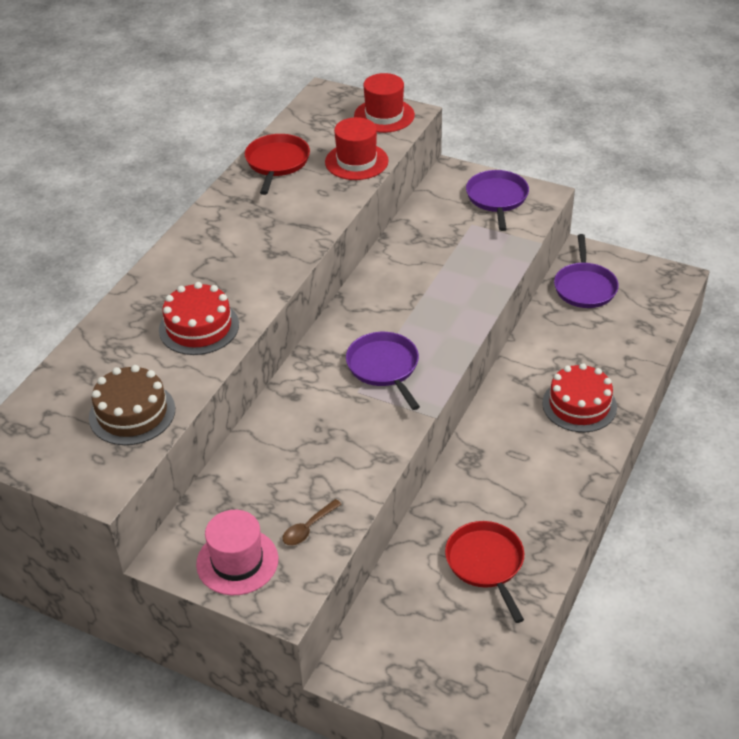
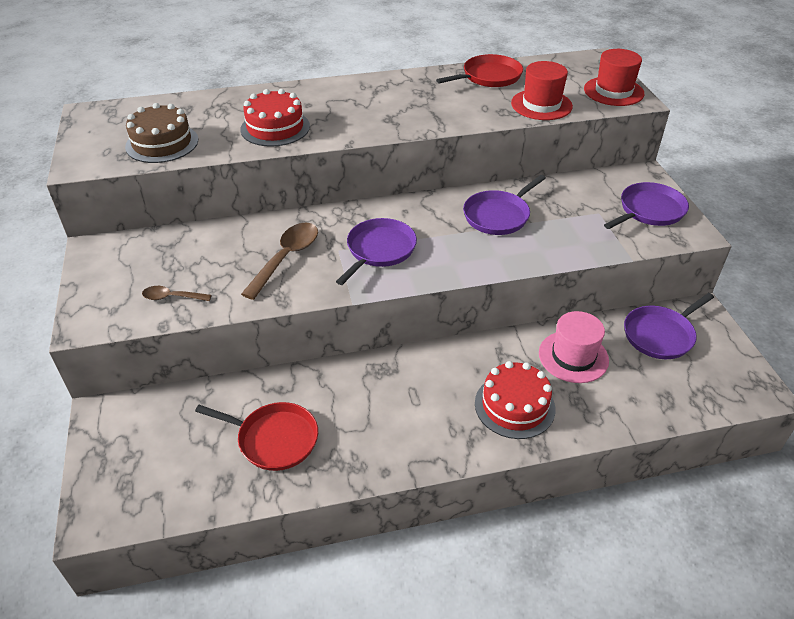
camera: 50 degrees right, 0 degrees up
(237, 561) = (112, 280): pink hat -> pink hat (573, 356)
(333, 429) = (286, 258): none -> brown spoon
(415, 277) = (498, 215): none -> purple pan
(486, 563) = (274, 439): red pan -> red pan turned 75 degrees clockwise

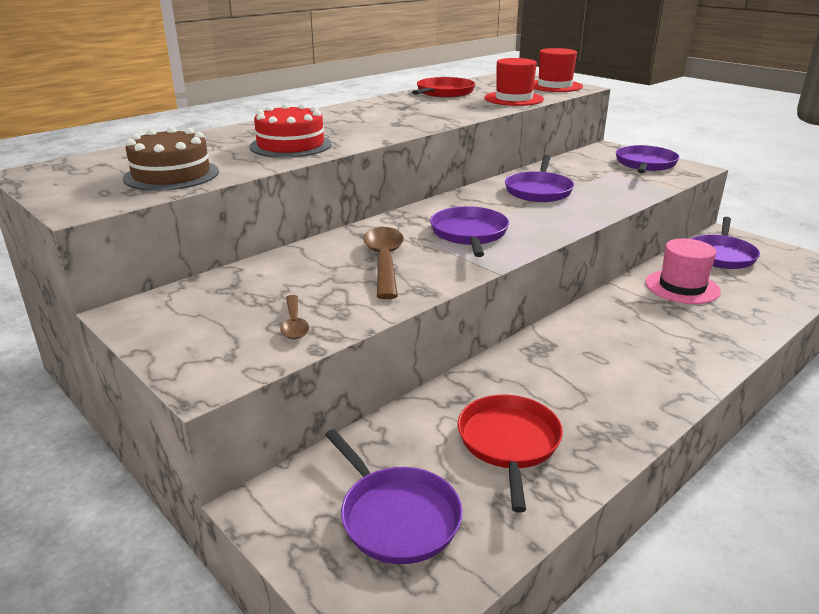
camera: 30 degrees left, 15 degrees down
(159, 458) = (397, 517): none -> purple pan
(172, 297) = (294, 324): brown spoon -> brown spoon turned 75 degrees counterclockwise
(274, 439) = (508, 442): red pan -> red pan turned 75 degrees counterclockwise
(514, 406) = (686, 333): red cake -> none

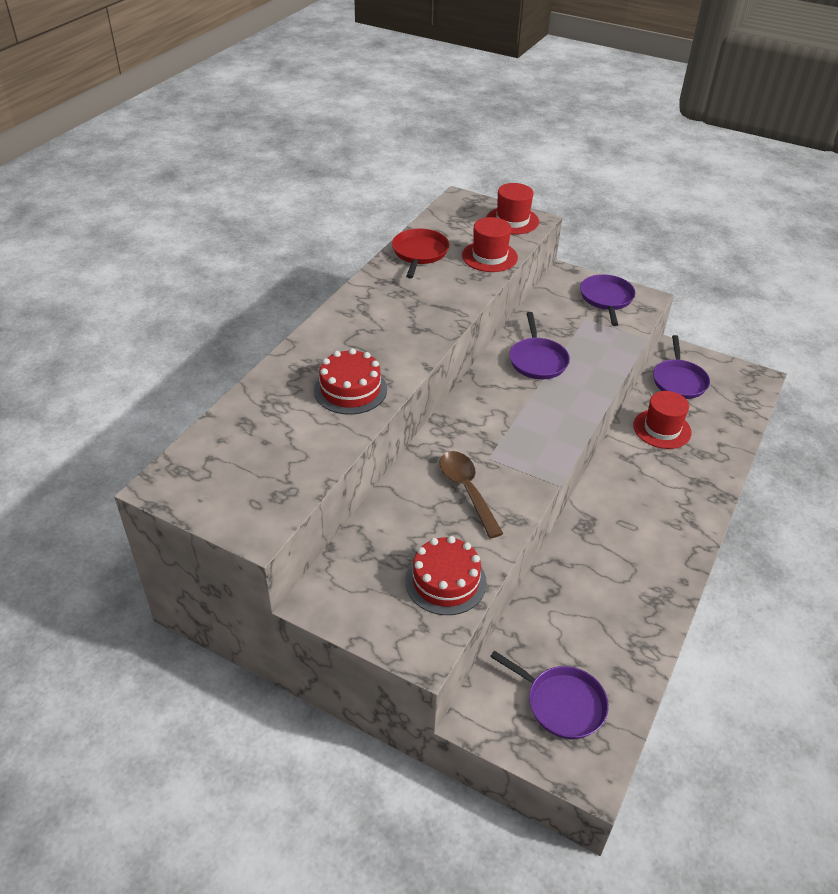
camera: 20 degrees left, 15 degrees up
(171, 175) = (288, 463): brown cake -> none
(294, 324) = (445, 581): brown spoon -> red cake
(469, 234) = (512, 438): purple pan -> none
(508, 442) = (602, 623): red pan -> none
(682, 287) = (662, 429): pink hat -> red hat

